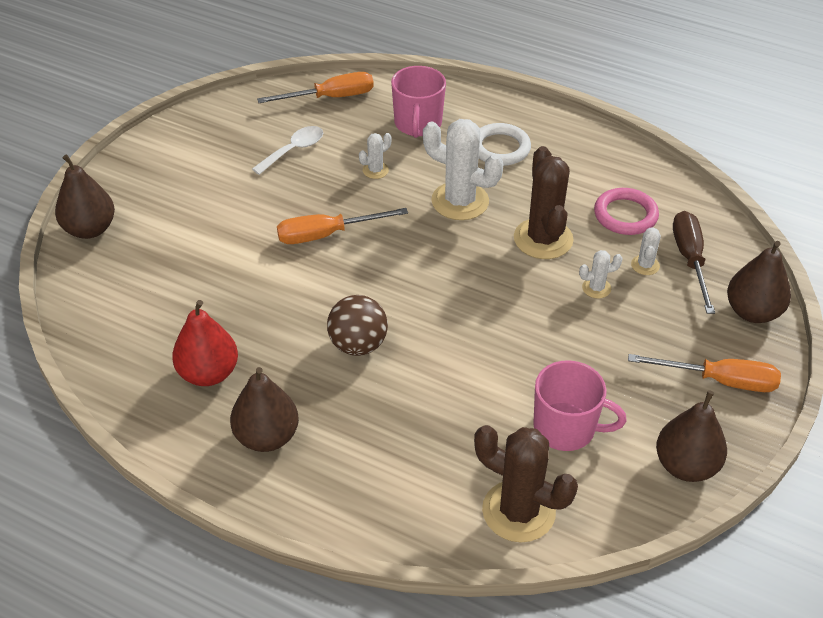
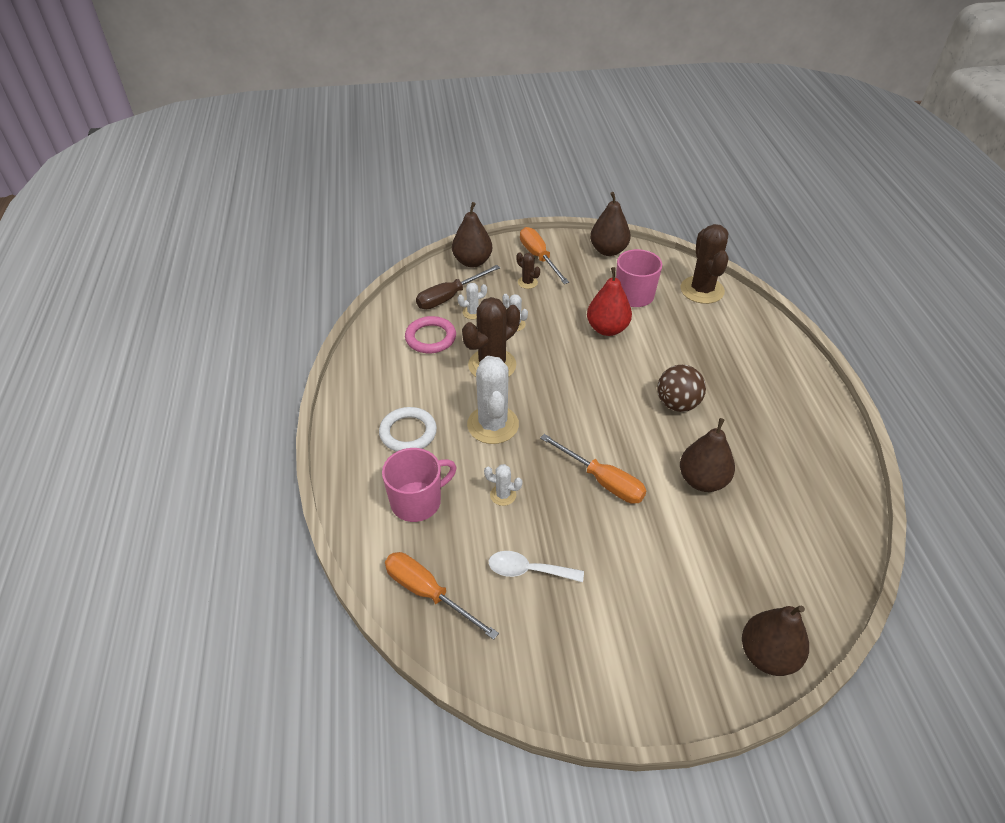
camera: 125 degrees left, 0 degrees up
(208, 373) = (784, 463): red pear -> red pear (607, 329)
(267, 437) = (786, 404): brown pear -> brown pear (702, 480)
(670, 340) = (527, 282): none -> brown cactus

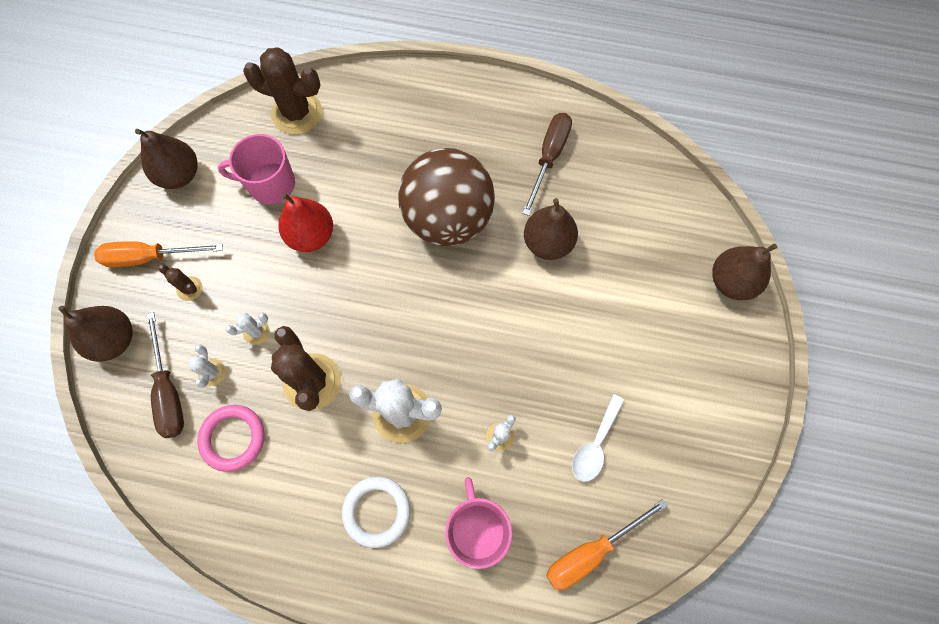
camera: 70 degrees left, 25 degrees up
(527, 282) = (189, 289): brown cactus -> brown cactus turned 60 degrees clockwise
(602, 481) = (516, 332): orange screwdriver -> none
(677, 404) = (448, 218): brown ball -> brown ball, size x1.83
(788, 458) = (549, 158): none -> brown screwdriver

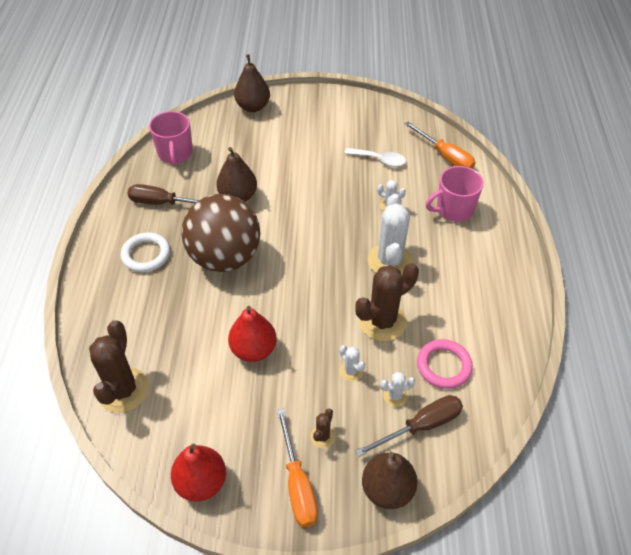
camera: 100 degrees left, 20 degrees down
(179, 175) = (201, 482): brown pear -> red pear
(270, 184) = (204, 394): pink mug -> pink mug (175, 154)
(376, 511) = (463, 263): white ring -> white ring (146, 255)

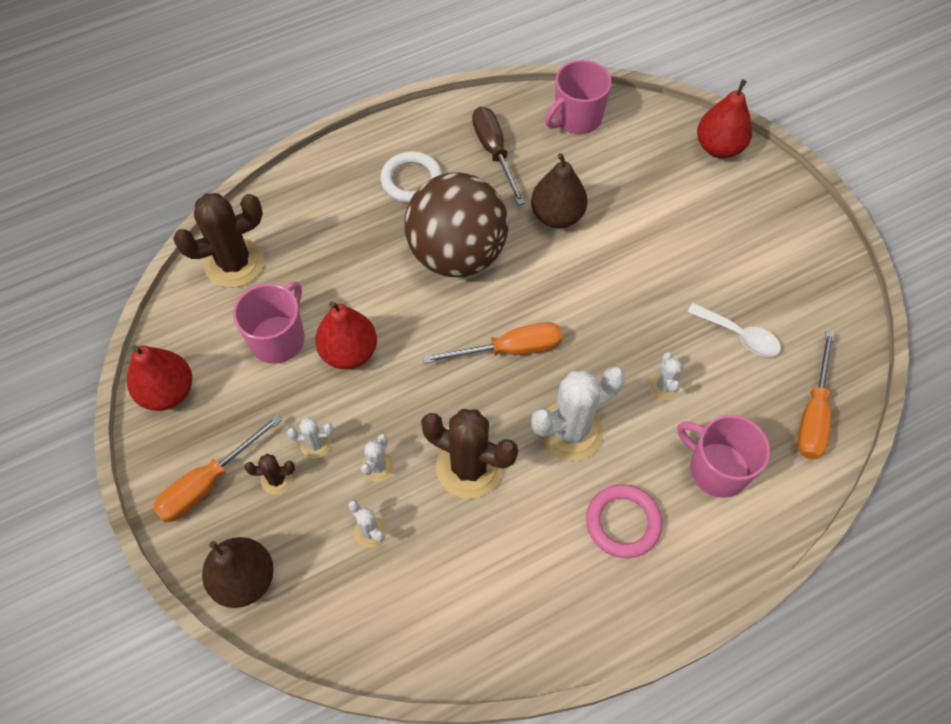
camera: 60 degrees right, 10 degrees up
(210, 388) = (278, 339): none -> pink mug
(253, 107) = (719, 147): brown pear -> red pear
(311, 400) = (315, 444): none -> white cactus
(315, 263) = (509, 350): none -> orange screwdriver
(379, 160) = (739, 335): white spoon -> white spoon turned 45 degrees counterclockwise
(421, 426) = (344, 580): brown screwdriver -> none
(444, 366) = (445, 569): pink ring -> pink ring (623, 522)

